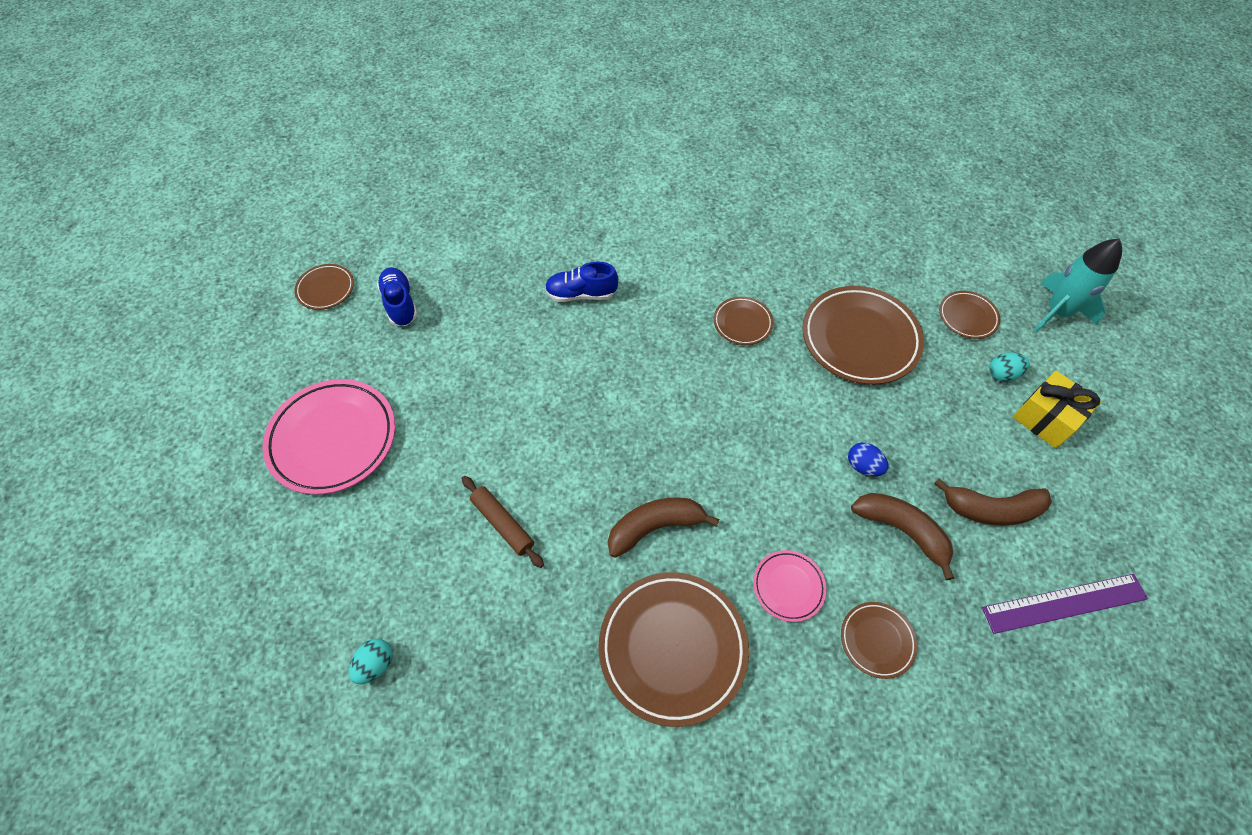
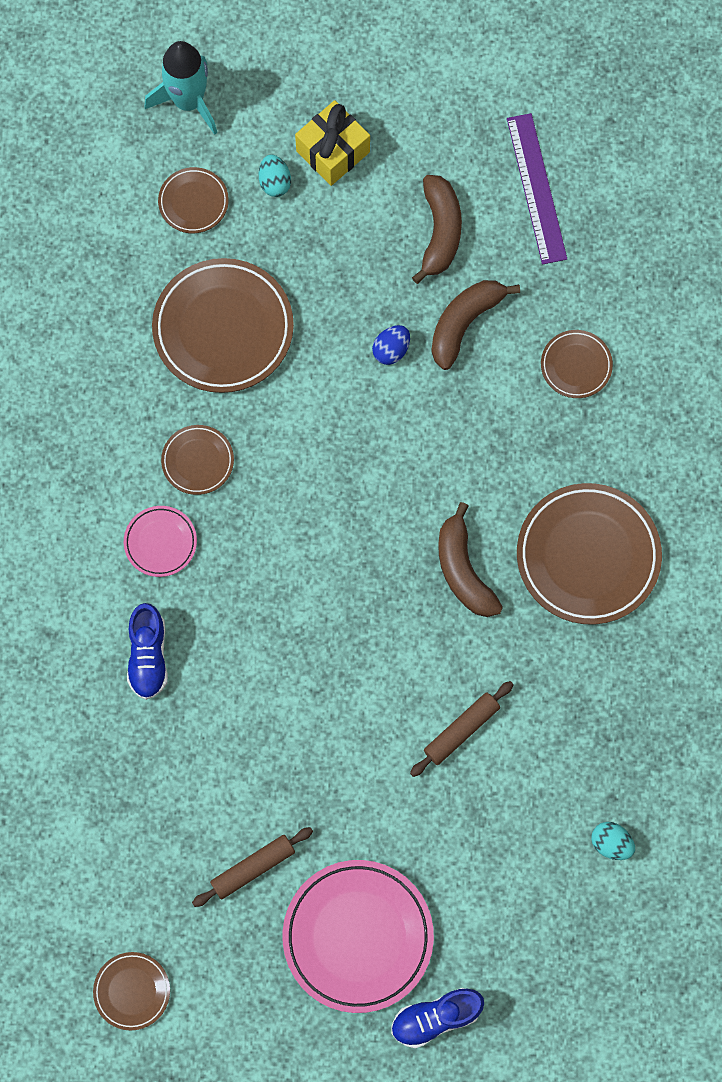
camera: 90 degrees left, 15 degrees up
(400, 304) = (159, 887): blue shoe -> blue shoe (436, 1018)
(404, 364) = (253, 868): none -> brown rolling pin
(788, 586) = (525, 441): pink plate -> pink plate (160, 542)

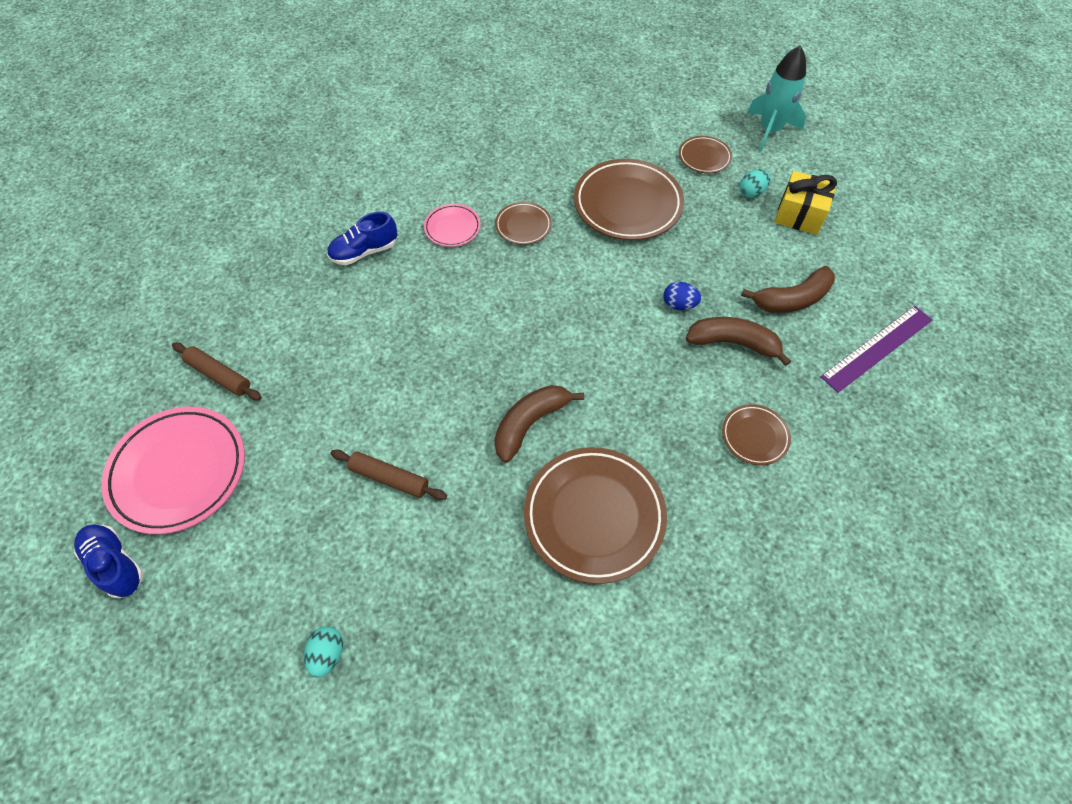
camera: 65 degrees right, 15 degrees down
(132, 991) = (98, 336): brown plate -> none

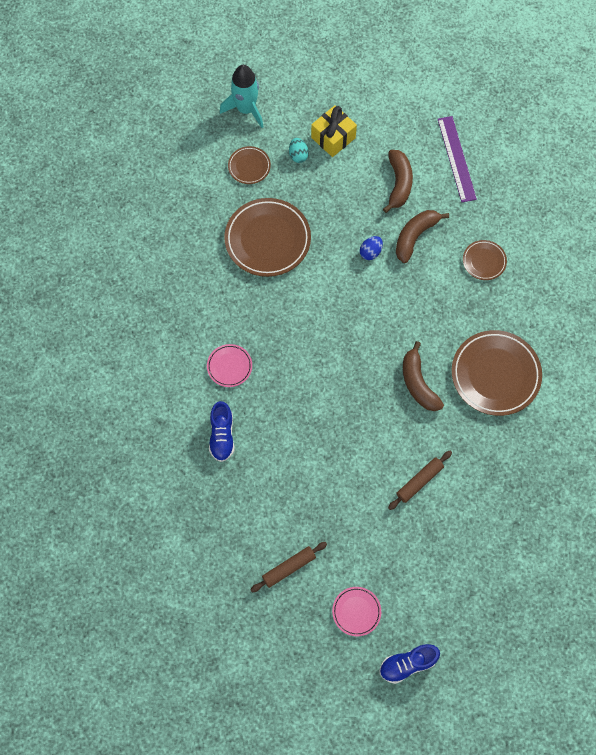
camera: 65 degrees left, 10 degrees up
(179, 472) = (356, 611): pink plate -> pink plate, size x0.51
(328, 654) = (516, 552): turquoise egg -> none
(523, 226) = (252, 318): brown plate -> none

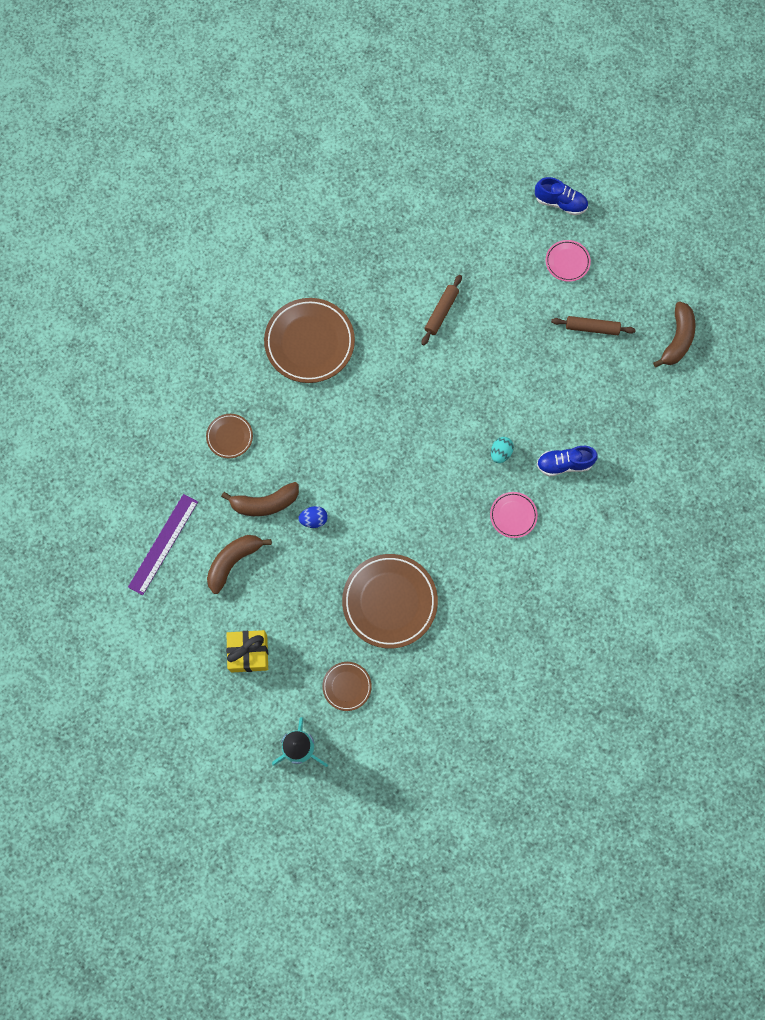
camera: 140 degrees left, 5 degrees up
(222, 436) = (564, 464): blue shoe -> blue shoe turned 135 degrees counterclockwise
(298, 155) = (294, 661): turquoise egg -> turquoise egg (500, 453)
(418, 383) = (375, 383): brown banana -> brown banana (677, 339)
(419, 481) = (441, 312): brown rolling pin -> brown rolling pin turned 60 degrees counterclockwise

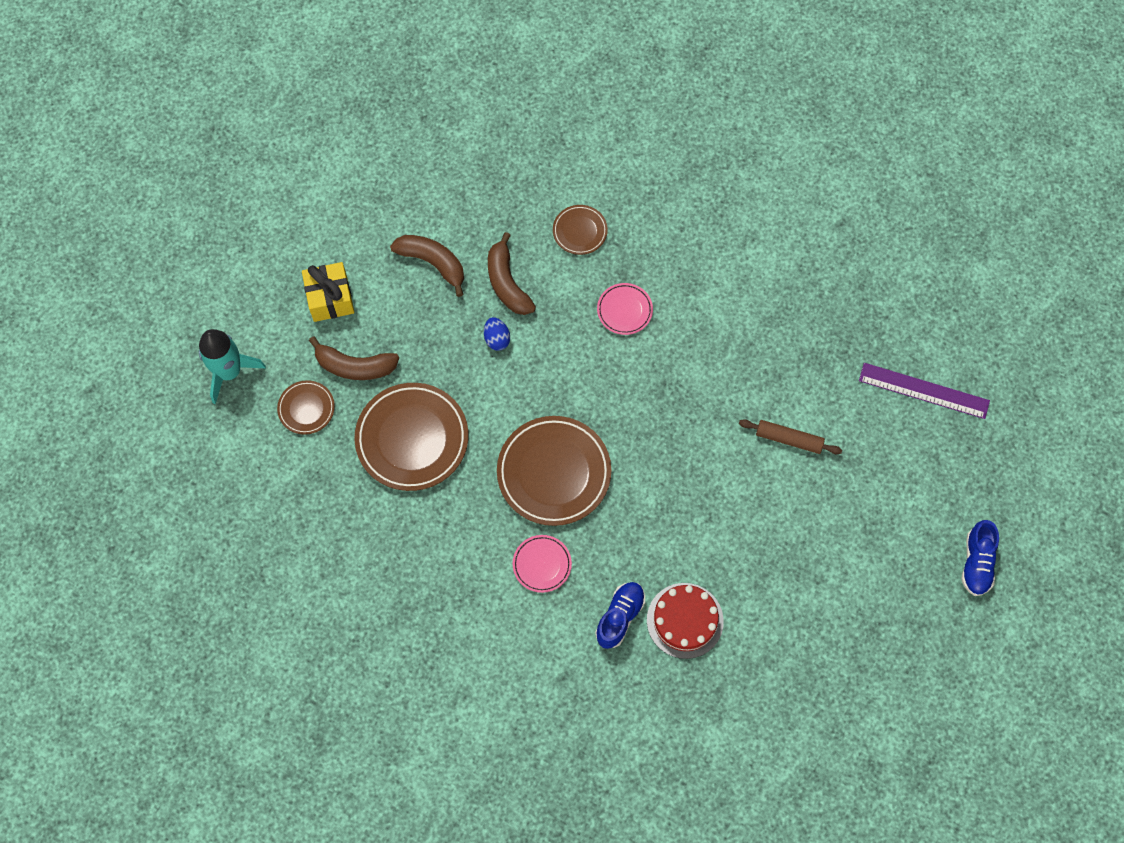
camera: 80 degrees right, 5 degrees down
(163, 544) = (441, 187): purple ruler -> purple ruler (924, 390)
(309, 342) = (714, 296): brown plate -> brown plate (554, 472)
(500, 453) = (619, 538): turquoise egg -> none
(564, 464) = (620, 617): blue shoe -> blue shoe turned 45 degrees clockwise
(567, 262) = (895, 583): pink plate -> pink plate (624, 310)
(574, 416) = (685, 620): none -> red cake
(592, 328) = (810, 627): brown rolling pin -> none
(677, 339) = (820, 740): brown banana -> brown banana (355, 366)

